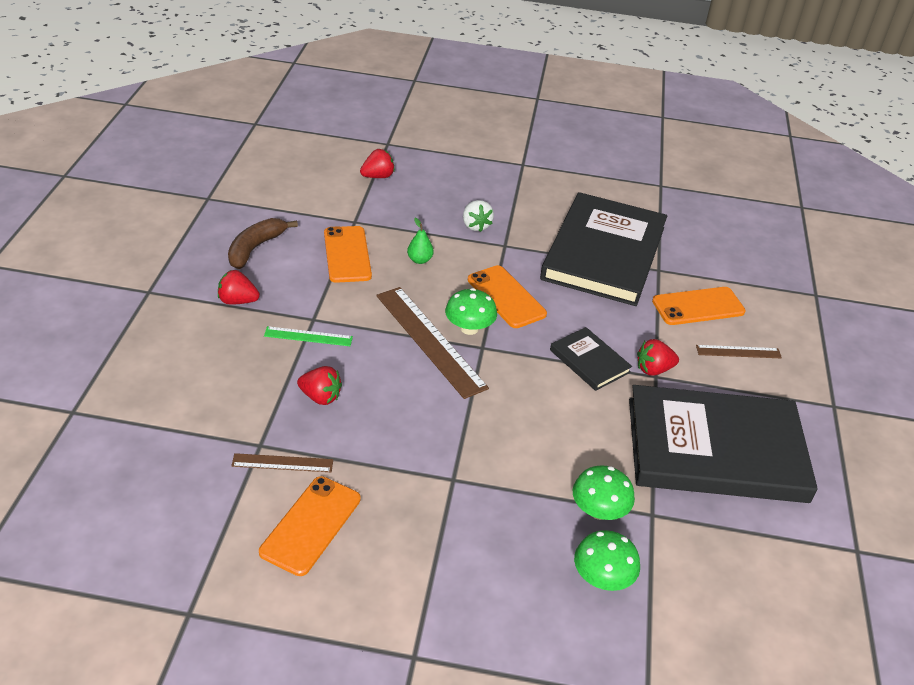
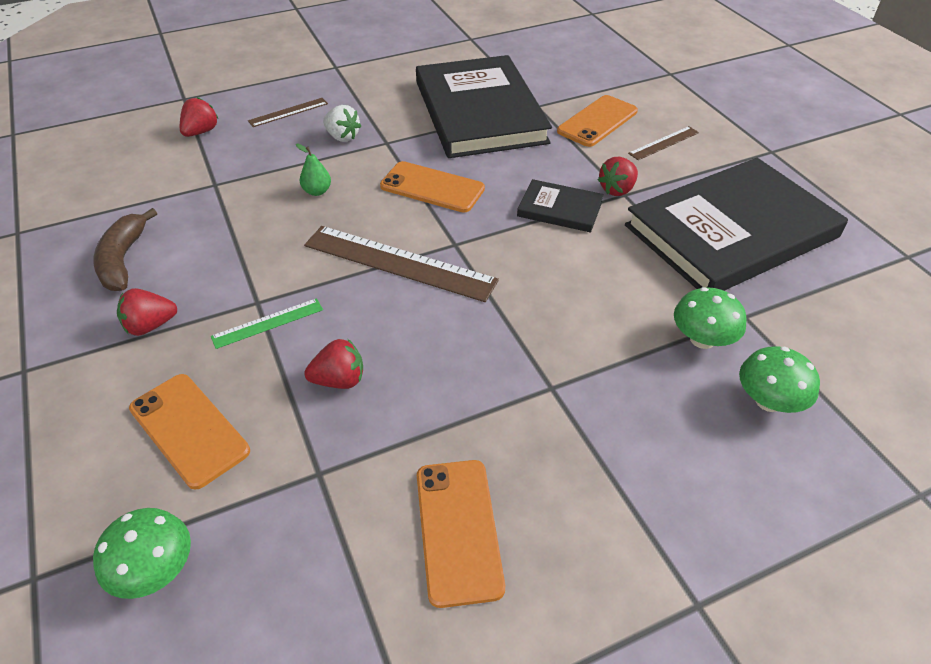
camera: 30 degrees left, 5 degrees up
(282, 463) = (363, 478): brown ruler -> brown ruler (288, 112)
(347, 254) = (236, 220): orange phone -> orange phone (189, 429)
(469, 328) = (426, 232): green mushroom -> green mushroom (155, 570)

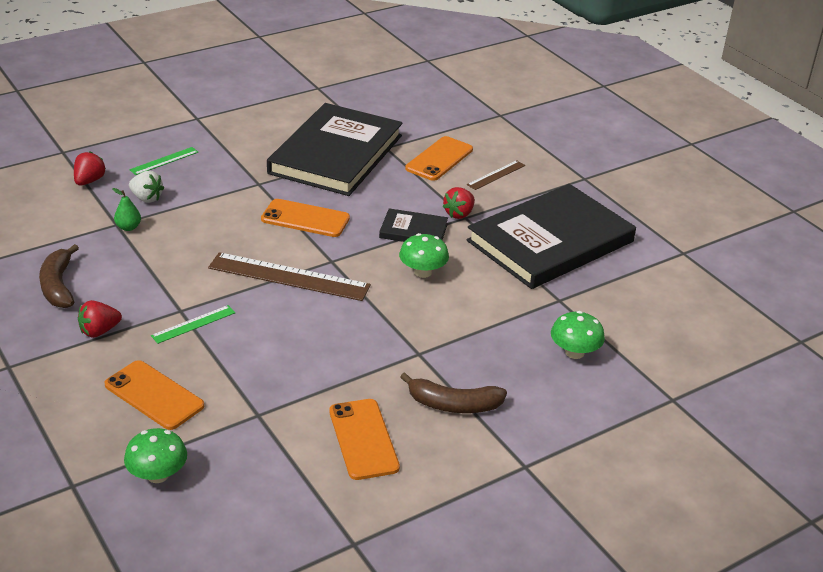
camera: 10 degrees left, 10 degrees down
(288, 112) = (164, 161): brown ruler -> green ruler
(317, 191) = (208, 226): green pear -> green pear (128, 227)
(339, 380) = (259, 358): red strawberry -> none
(342, 137) = (218, 180): white strawberry -> white strawberry (146, 198)
(480, 112) = (336, 154): black book -> black book turned 45 degrees clockwise
(593, 478) = (453, 405): none -> brown banana
(702, 339) = (528, 317): green mushroom -> green mushroom (423, 272)

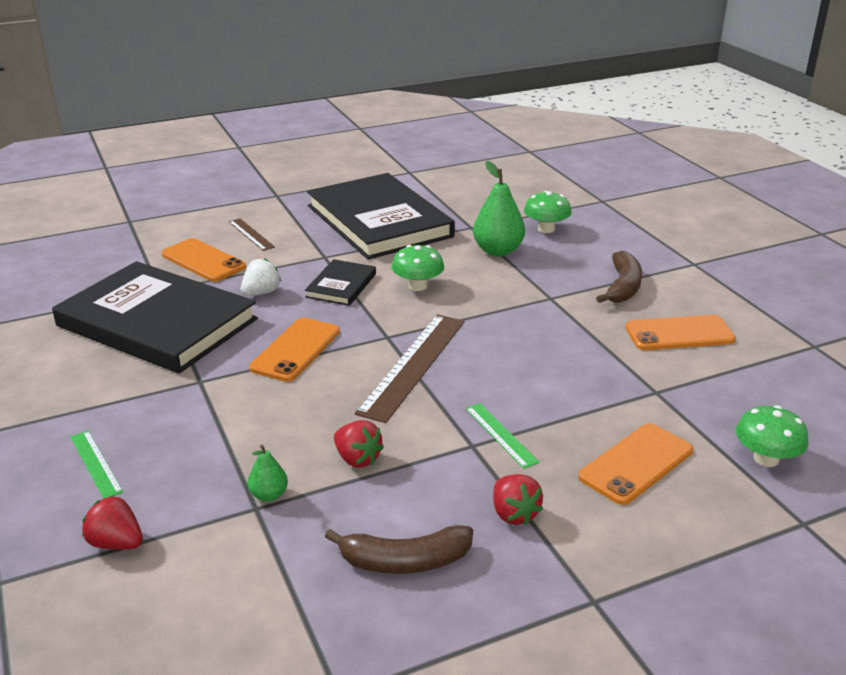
camera: 80 degrees left, 5 degrees down
(146, 198) = (195, 479): white strawberry -> white strawberry (261, 293)
(459, 214) = (317, 259): red strawberry -> red strawberry (357, 459)
(509, 318) = (498, 251): none -> green pear

